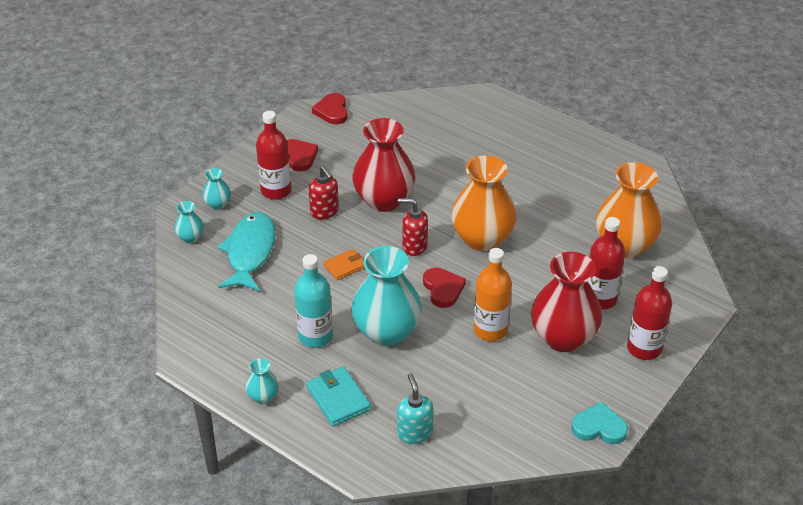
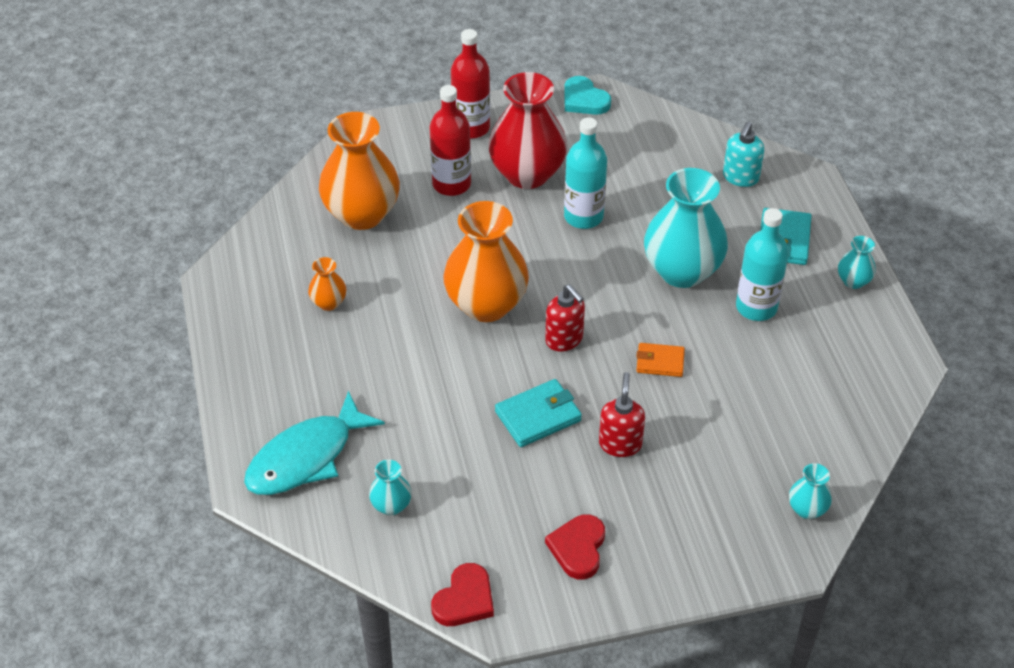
camera: 140 degrees left, 5 degrees up
(218, 204) = (739, 538): turquoise vase -> turquoise vase (391, 505)
(250, 252) = (750, 444): turquoise fish -> turquoise fish (306, 457)
(276, 191) = (652, 512): red bottle -> none
(384, 200) = (538, 416): red vase -> turquoise wallet
(443, 289) = (584, 278): red heart -> none
(490, 330) = (583, 216): orange bottle -> turquoise bottle
(568, 188) = (329, 303): none -> orange vase

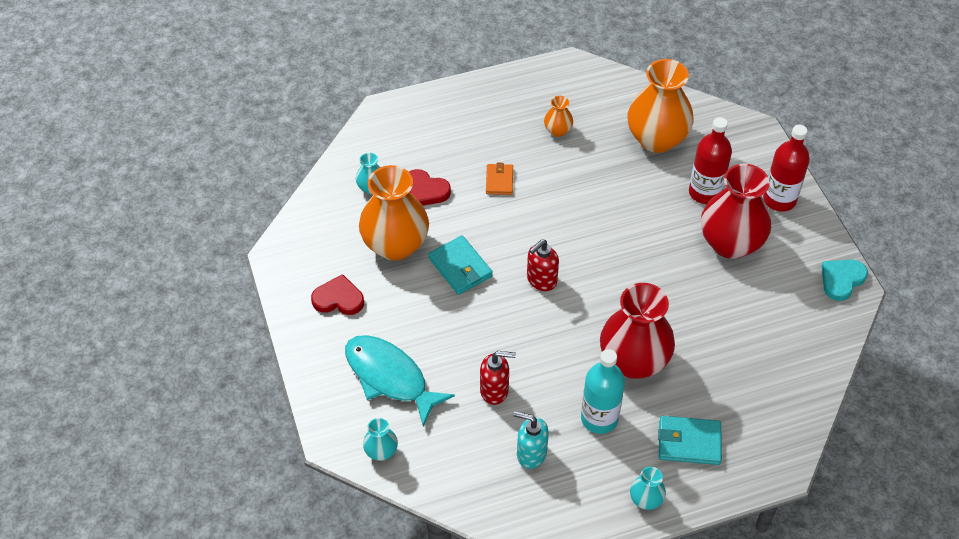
camera: 85 degrees right, 5 degrees up
(306, 457) = (410, 136): turquoise fish -> turquoise fish (390, 377)
(464, 599) = (294, 235): red heart -> red heart (425, 190)
(486, 304) = (571, 226): orange vase -> orange vase (395, 245)
(583, 216) = (686, 286): turquoise bottle -> none
(620, 444) = (437, 321): red soap dispenser -> red soap dispenser (494, 390)
(660, 362) = (525, 346): orange wallet -> orange wallet (499, 181)
(682, 271) = (633, 361): turquoise vase -> red vase
(740, 177) = (766, 407): turquoise soap dispenser -> turquoise soap dispenser (531, 453)

